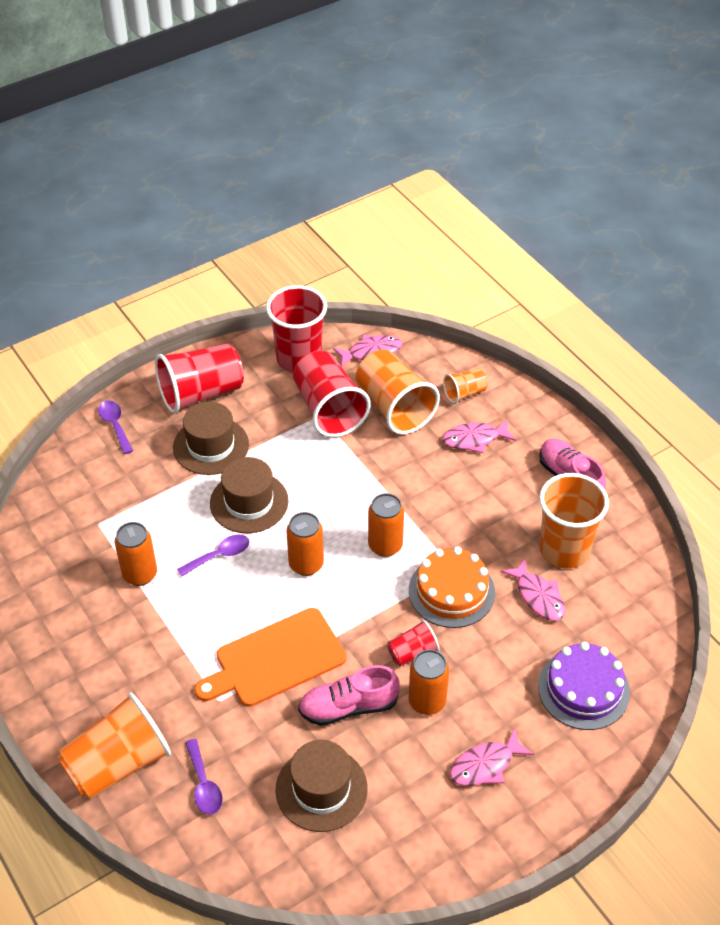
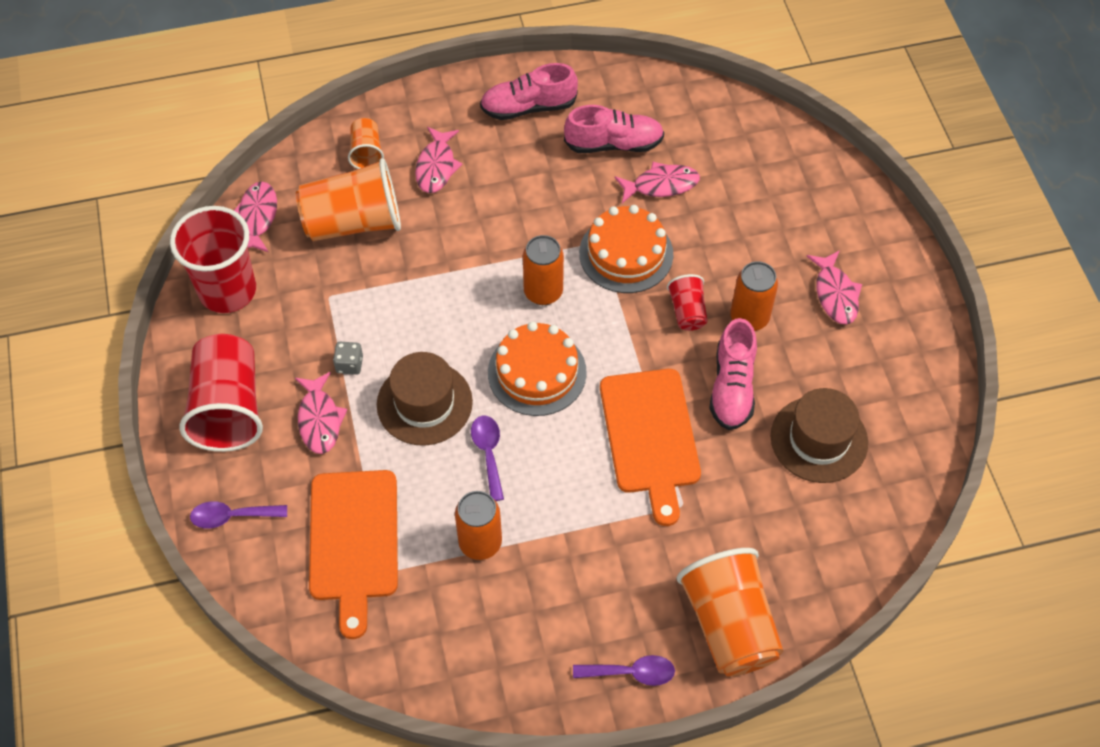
camera: 70 degrees left, 10 degrees up
(117, 498) = (353, 541): none -> orange cutting board
(204, 785) = (781, 546): purple spoon -> purple spoon (631, 673)
(211, 446) = (319, 419): brown hat -> pink fish
(265, 447) = (349, 364): none -> grey dice
(306, 564) = (537, 372): orange can -> orange cake
(329, 409) = (324, 285): red cup -> none
(564, 550) = (614, 144): orange cup -> pink shoe
(583, 689) = (779, 189): purple cake -> none

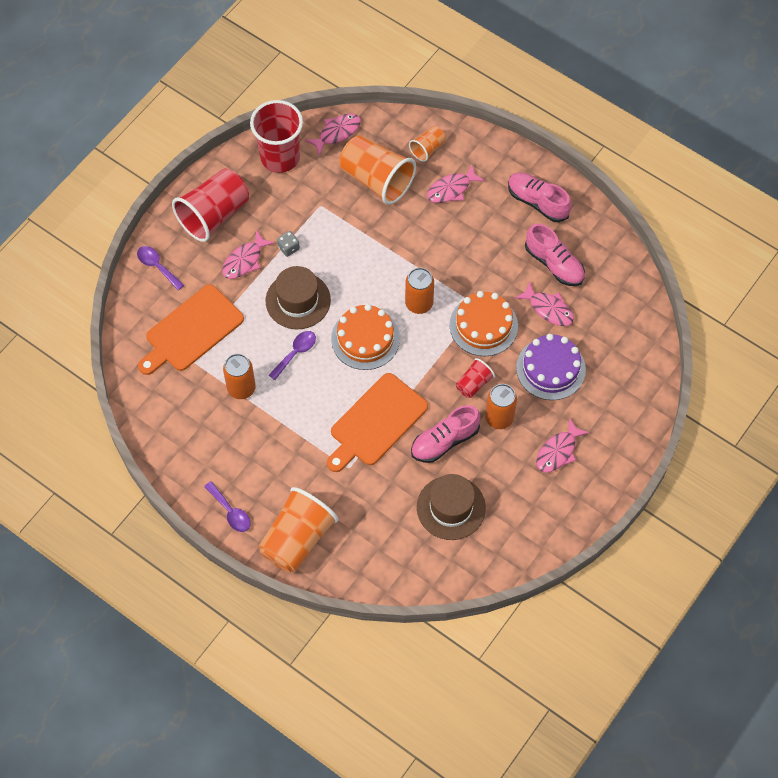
camera: 50 degrees right, 5 degrees up
(732, 232) = (550, 368): none -> purple cake

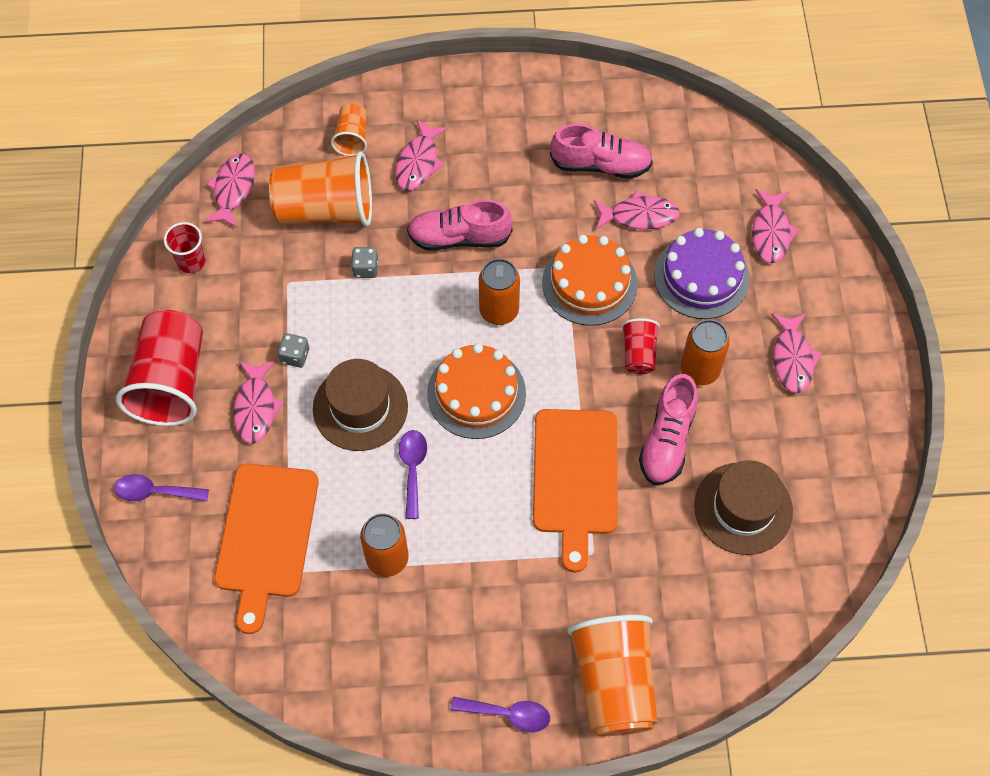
camera: 40 degrees left, 0 degrees up
(280, 157) = (191, 261): red cup -> red cup, size x0.50
(368, 228) = (365, 268): none -> grey dice
(537, 202) = (522, 113): pink shoe -> pink shoe (459, 237)
(616, 373) = (771, 232): none -> pink fish

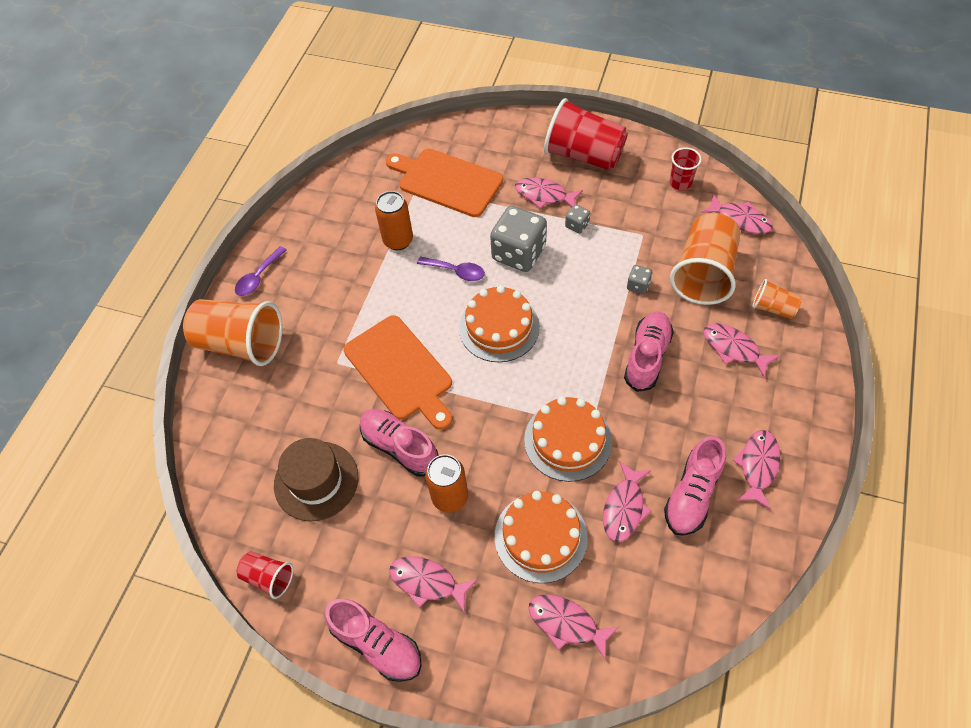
camera: 115 degrees right, 5 degrees down
(155, 492) = (505, 133): purple spoon -> none
(360, 407) = (518, 253): brown hat -> grey dice
(499, 311) = (566, 364): orange can -> none
(547, 119) = (757, 466): none -> pink fish
(575, 477) = (400, 370): orange cutting board -> orange cutting board turned 150 degrees counterclockwise
(638, 353) = (485, 454): red cup -> red cup (268, 577)
(701, 277) = (540, 536): purple cake -> orange cake
(869, 379) = (377, 644): none -> pink shoe

